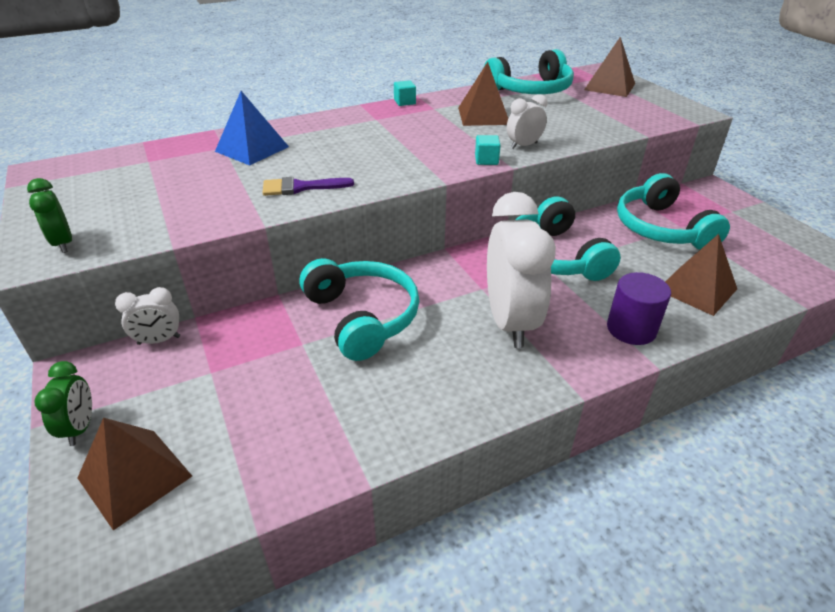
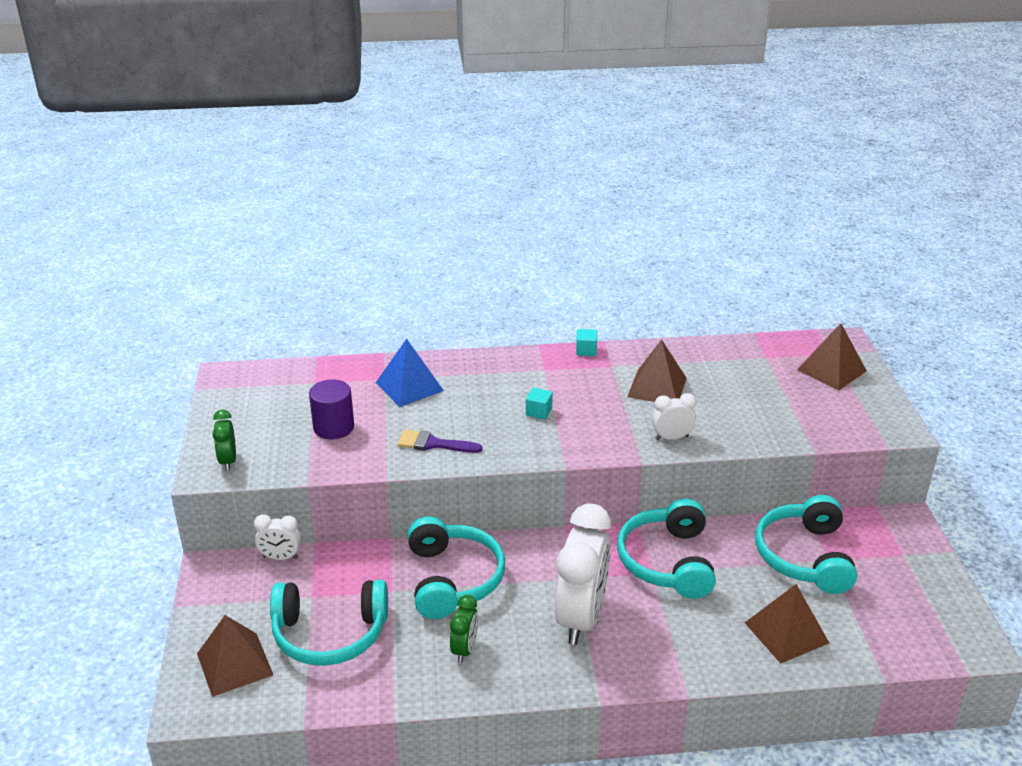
camera: 20 degrees right, 5 degrees down
(80, 427) = (206, 616): green clock -> green clock (465, 649)
(486, 160) = (621, 448): turquoise cube -> turquoise cube (539, 412)
(530, 90) = (735, 358): turquoise headphones -> turquoise headphones (330, 633)
(631, 329) = (689, 654): purple cylinder -> purple cylinder (333, 427)

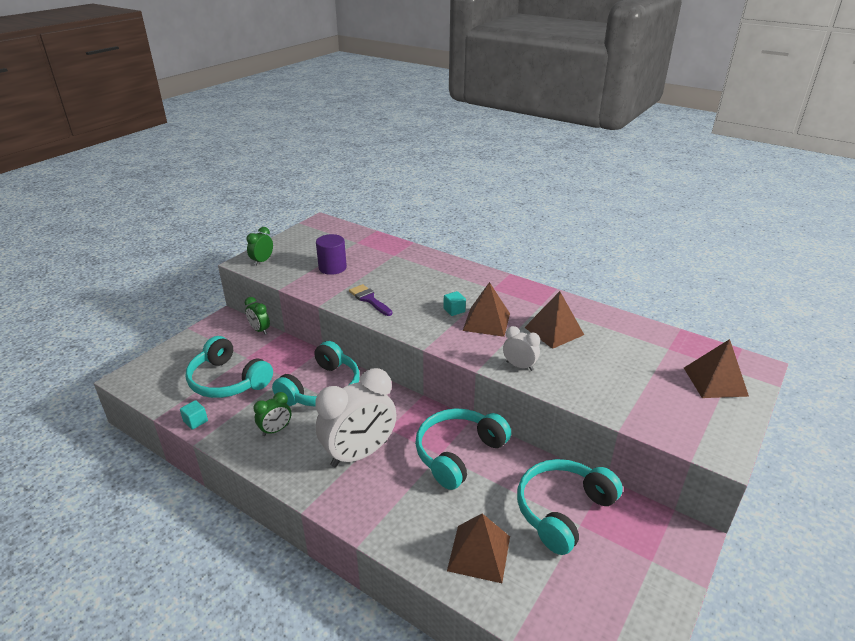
camera: 40 degrees right, 0 degrees up
(235, 664) = (171, 369): brown pyramid -> brown pyramid (486, 322)
(280, 557) = (259, 330): white clock -> green clock
(409, 386) = (401, 264): blue pyramid -> none
(586, 351) = (535, 289): turquoise cube -> turquoise cube (195, 421)

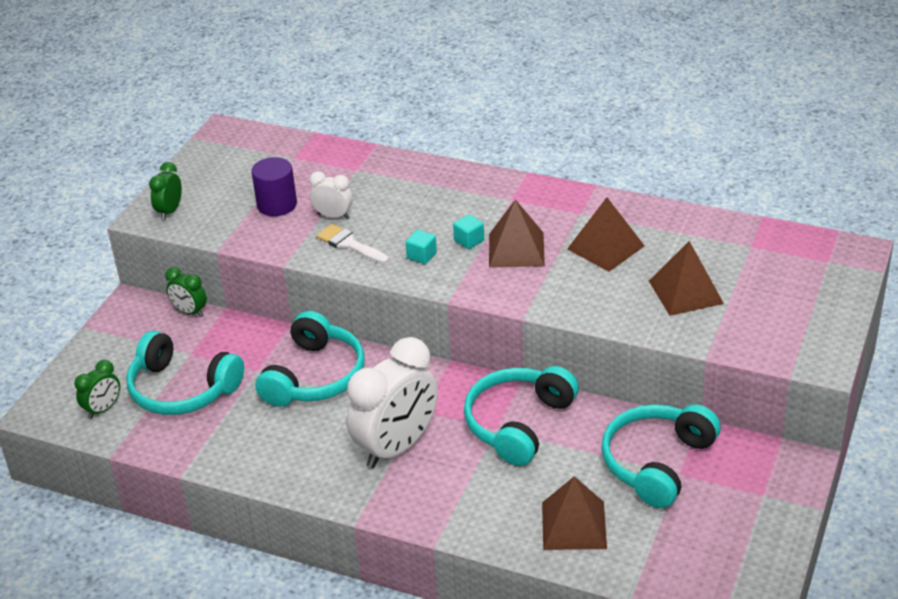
camera: 10 degrees left, 5 degrees up
(195, 421) = (167, 448): turquoise cube -> turquoise cube (422, 255)
(276, 430) = (278, 439): green clock -> green clock (103, 409)
(369, 299) = (349, 244): purple brush -> white brush
(519, 366) = (574, 301): white clock -> white clock (333, 216)
(715, 381) = (809, 279): brown pyramid -> brown pyramid (685, 292)

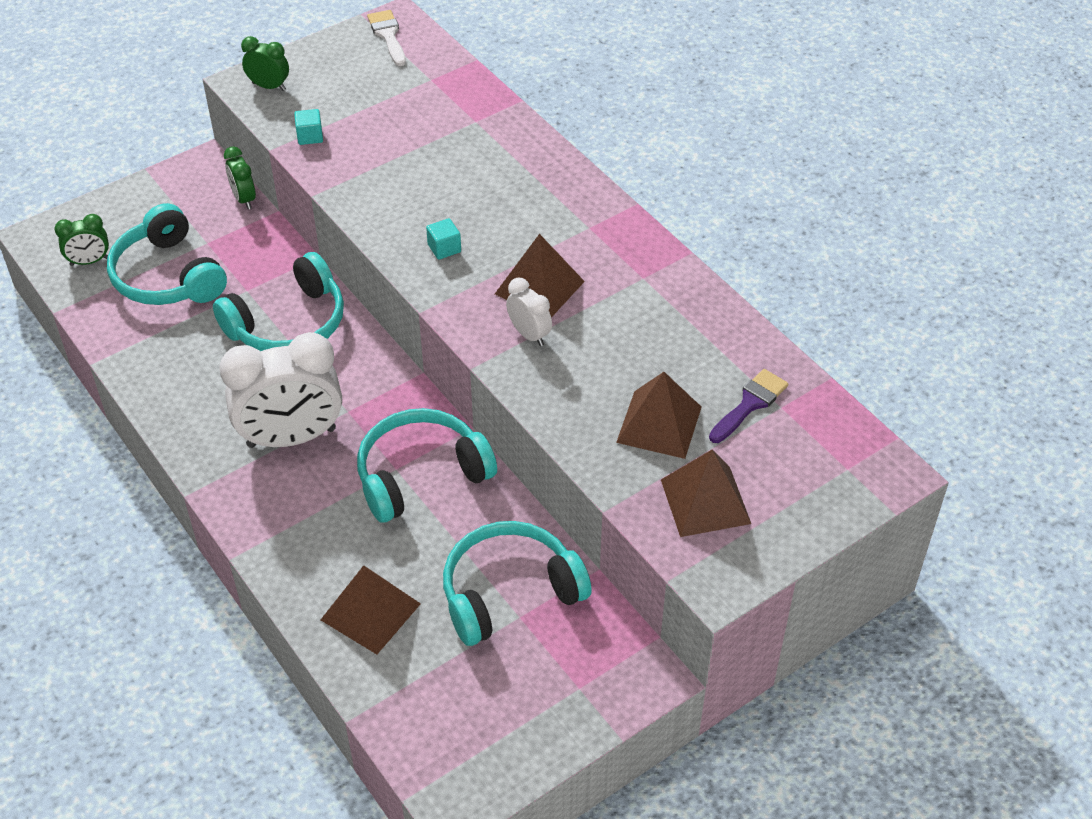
camera: 30 degrees right, 10 degrees up
(170, 211) = (269, 86): green clock -> green clock turned 60 degrees clockwise
(277, 205) = (367, 125): purple cylinder -> none
(333, 216) = (405, 163): white clock -> white clock (529, 334)
(349, 244) = (390, 202): white brush -> white brush (388, 35)
(469, 240) = (504, 254): turquoise cube -> turquoise cube (310, 136)
(605, 247) = (629, 330): brown pyramid -> brown pyramid (705, 501)
(730, 253) = (750, 404): none -> purple brush

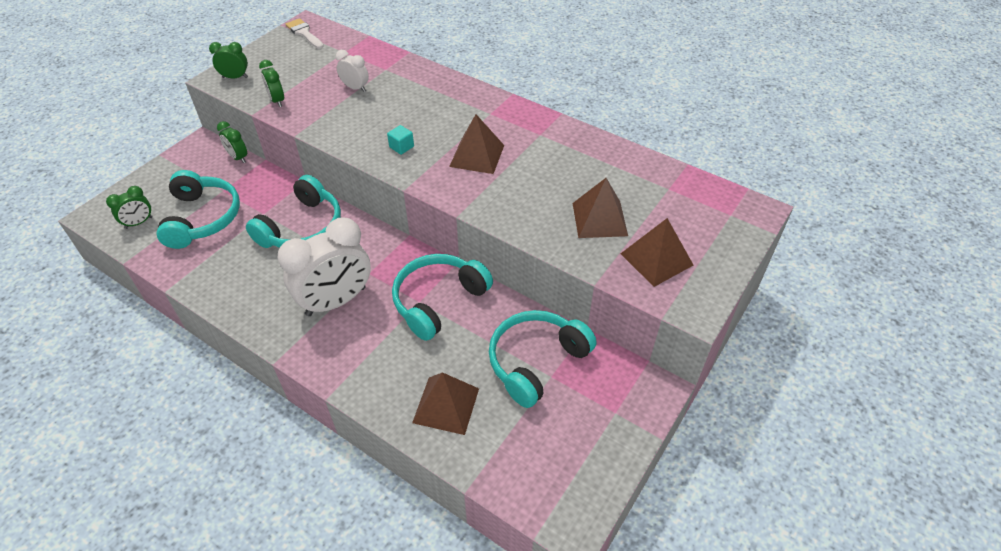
camera: 20 degrees left, 0 degrees up
(168, 276) = (202, 218): turquoise headphones -> turquoise headphones turned 135 degrees counterclockwise
(310, 136) = (277, 100): turquoise cube -> green clock
(529, 334) = (485, 185): white clock -> white clock (355, 88)
(750, 404) = (649, 192): purple brush -> none

